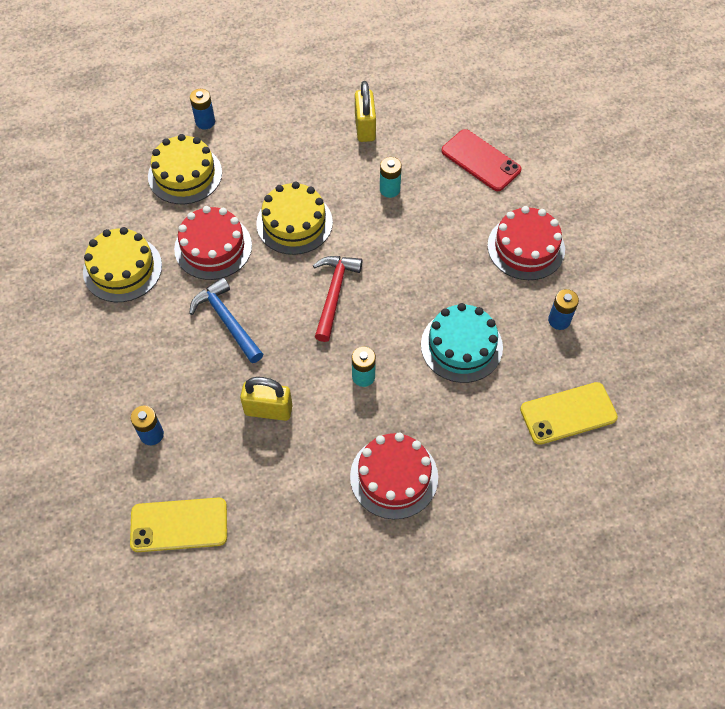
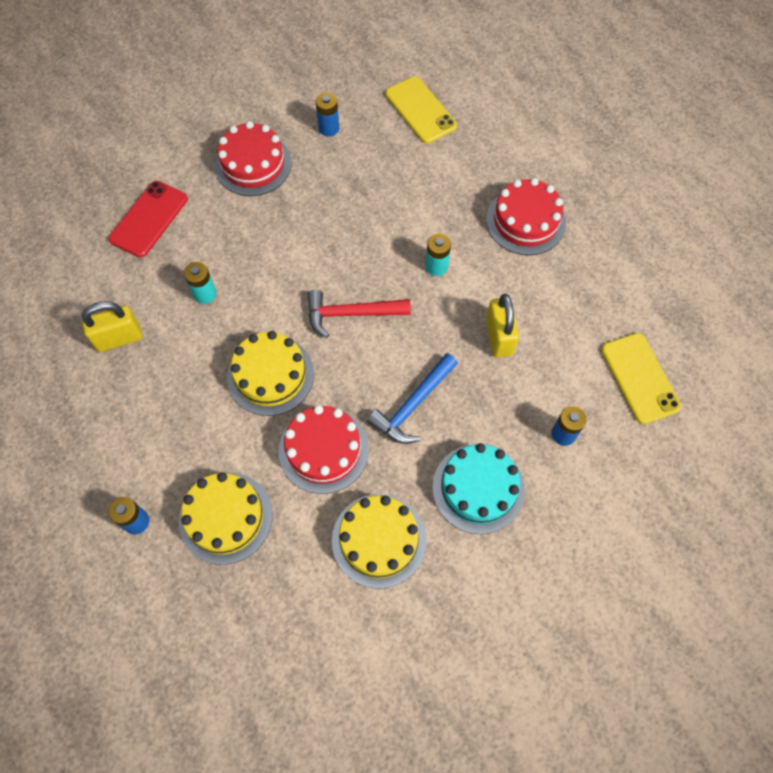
camera: 105 degrees left, 5 degrees up
(461, 346) = (378, 196): turquoise cake -> turquoise cake (478, 488)

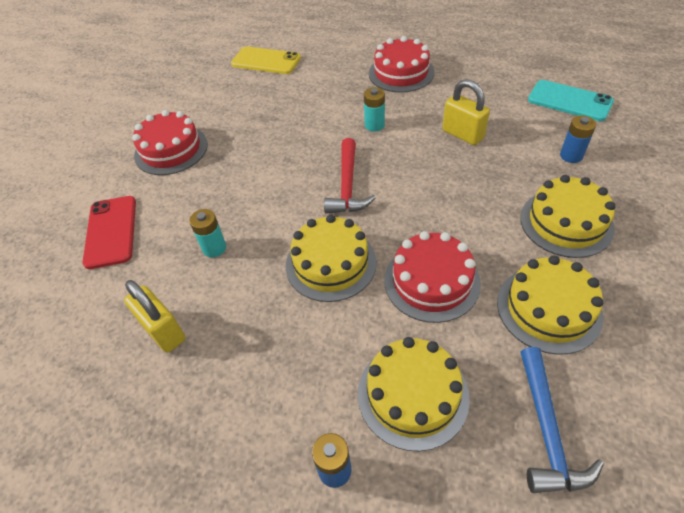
camera: 35 degrees left, 15 degrees down
(119, 338) = (163, 331): yellow padlock -> yellow padlock turned 75 degrees counterclockwise
(329, 128) = (210, 101): blue battery -> none
(351, 314) = (347, 186): red hammer -> red hammer turned 45 degrees counterclockwise
(413, 405) = (459, 207): blue hammer -> blue hammer (547, 431)
(478, 488) = (566, 222): turquoise cake -> yellow cake
(640, 378) = (569, 101): yellow phone -> turquoise phone

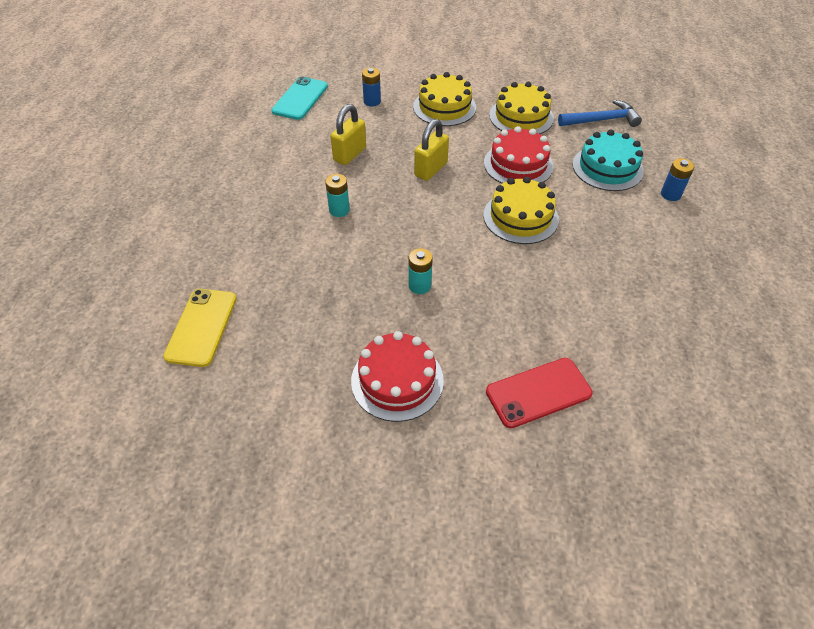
camera: 105 degrees left, 0 degrees up
(163, 331) = (626, 306): yellow padlock -> yellow padlock (430, 169)
(214, 248) = (530, 296): turquoise battery -> turquoise battery (419, 285)
(347, 186) = (429, 218): red hammer -> none
(401, 73) = (245, 199): red cake -> none
(412, 394) = (607, 168): yellow cake -> turquoise cake

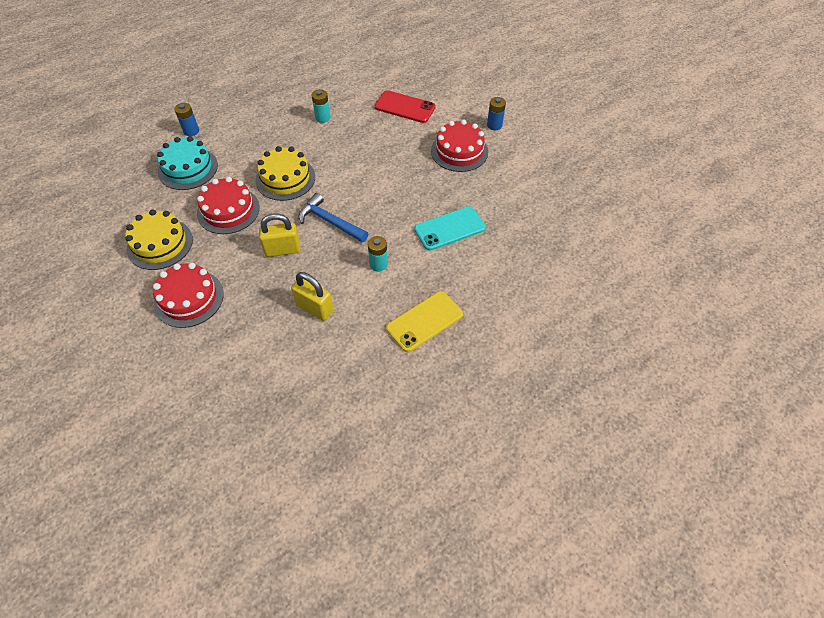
camera: 135 degrees left, 5 degrees up
(201, 327) = (535, 245): yellow phone -> yellow phone (424, 321)
(300, 99) = (274, 413): turquoise phone -> turquoise phone (449, 228)
(350, 154) = (315, 308): yellow padlock -> yellow padlock turned 45 degrees clockwise
(372, 101) = (226, 353): blue battery -> blue battery (494, 125)
(419, 285) = (393, 183): turquoise battery -> turquoise battery (322, 118)
(444, 107) = (189, 298): yellow cake -> red cake
(602, 120) = (123, 199): blue hammer -> blue hammer (330, 221)

